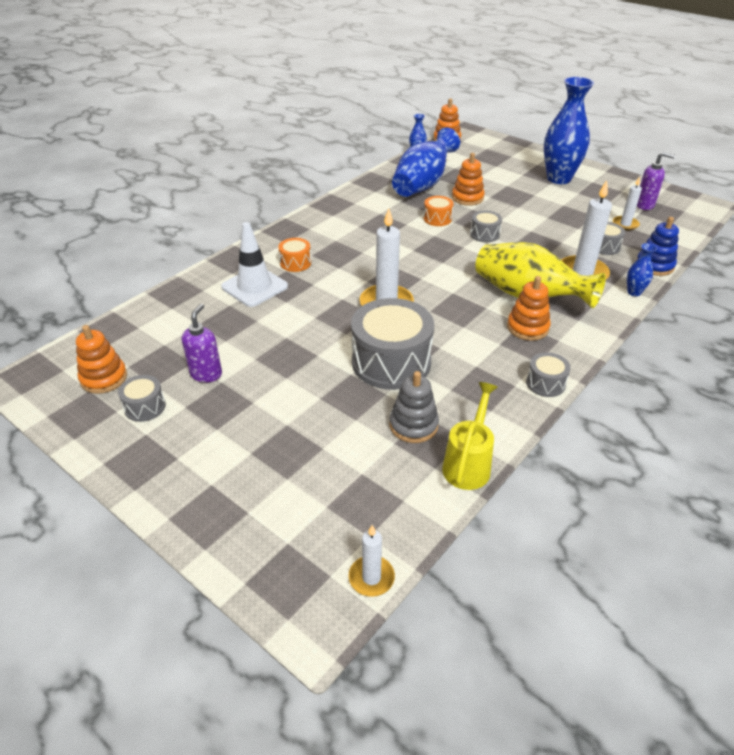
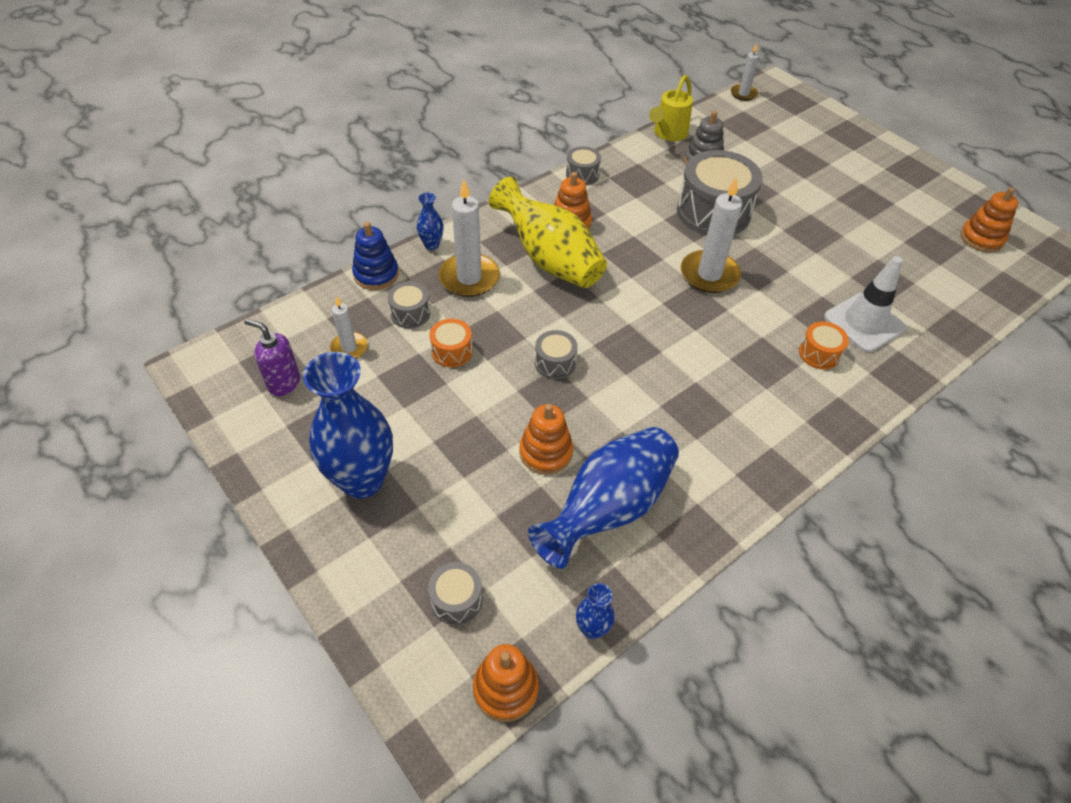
camera: 170 degrees left, 10 degrees up
(145, 407) = (929, 208): grey drum -> grey drum (456, 600)
(206, 374) = (885, 228): purple soap dispenser -> none
(437, 219) = (611, 408): orange drum -> orange drum (452, 351)

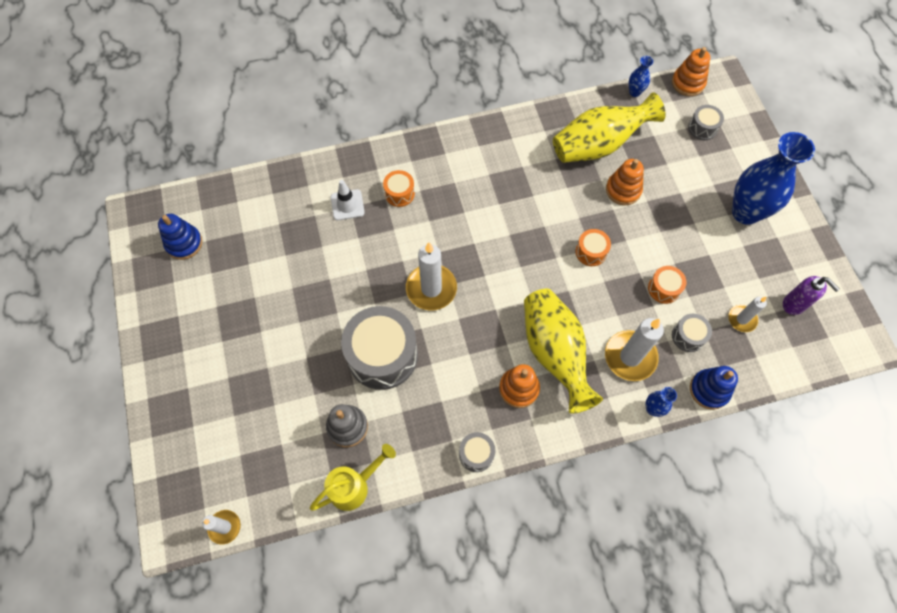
camera: 155 degrees left, 15 degrees up
(555, 363) = (591, 252): grey drum -> orange drum
(608, 508) = (599, 145): blue vase -> yellow vase
(864, 323) = (347, 205): white traffic cone -> white traffic cone, size x0.65
(981, 238) = (184, 243): orange stacking toy -> blue stacking toy

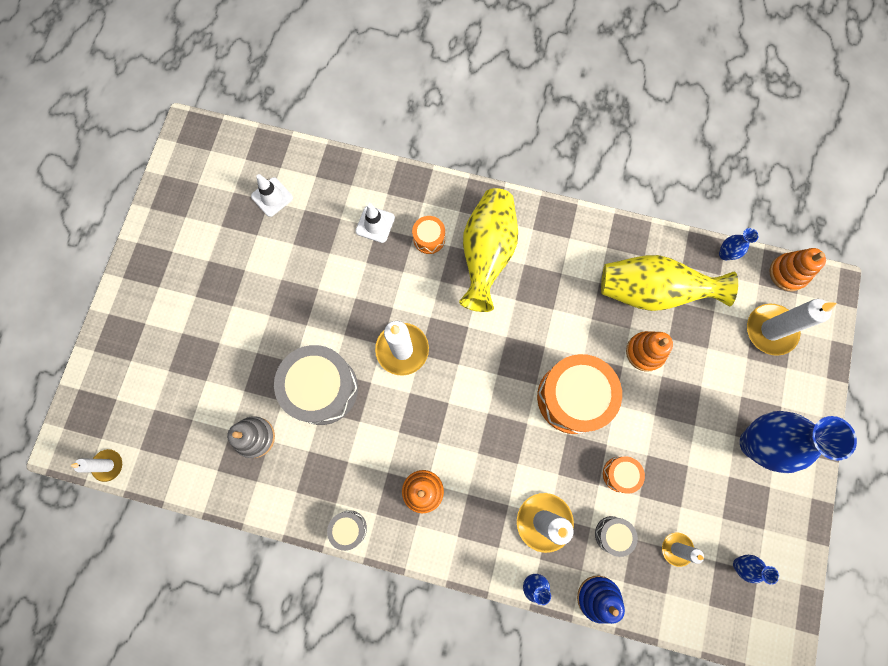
camera: 30 degrees right, 10 degrees up
(184, 243) = (213, 184): blue stacking toy -> none
(243, 227) = (272, 197): none -> white traffic cone
(354, 486) = (230, 494): yellow watering can -> none
(554, 353) = (476, 477): yellow vase -> yellow vase (487, 254)
(591, 252) = (573, 397): orange drum -> orange drum, size x2.12
(702, 128) = (770, 330): grey drum -> white candle
(794, 304) = (740, 565): purple soap dispenser -> blue vase

